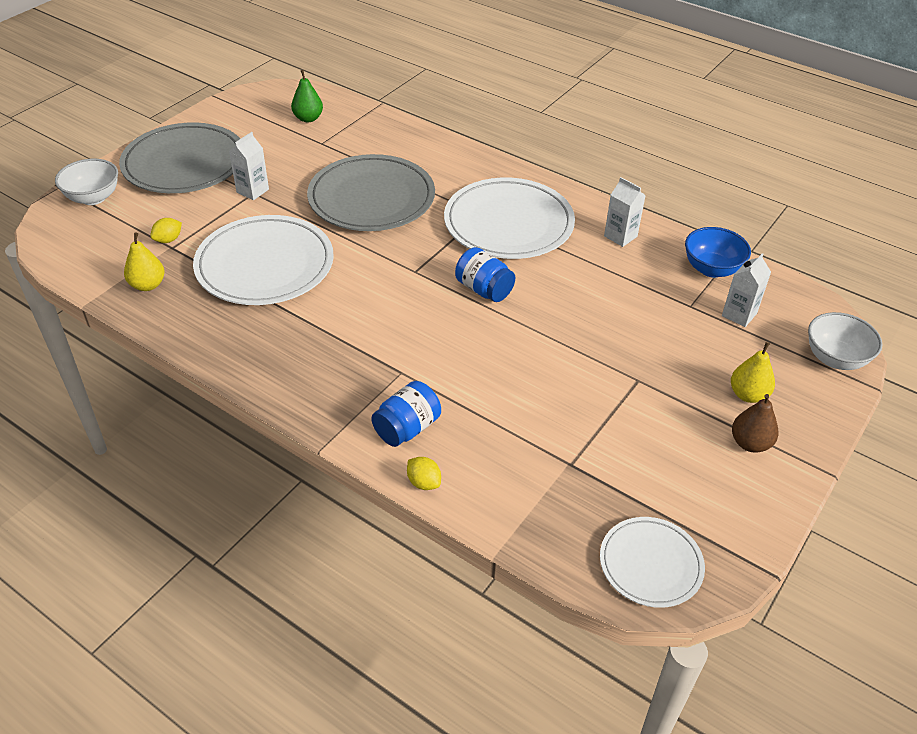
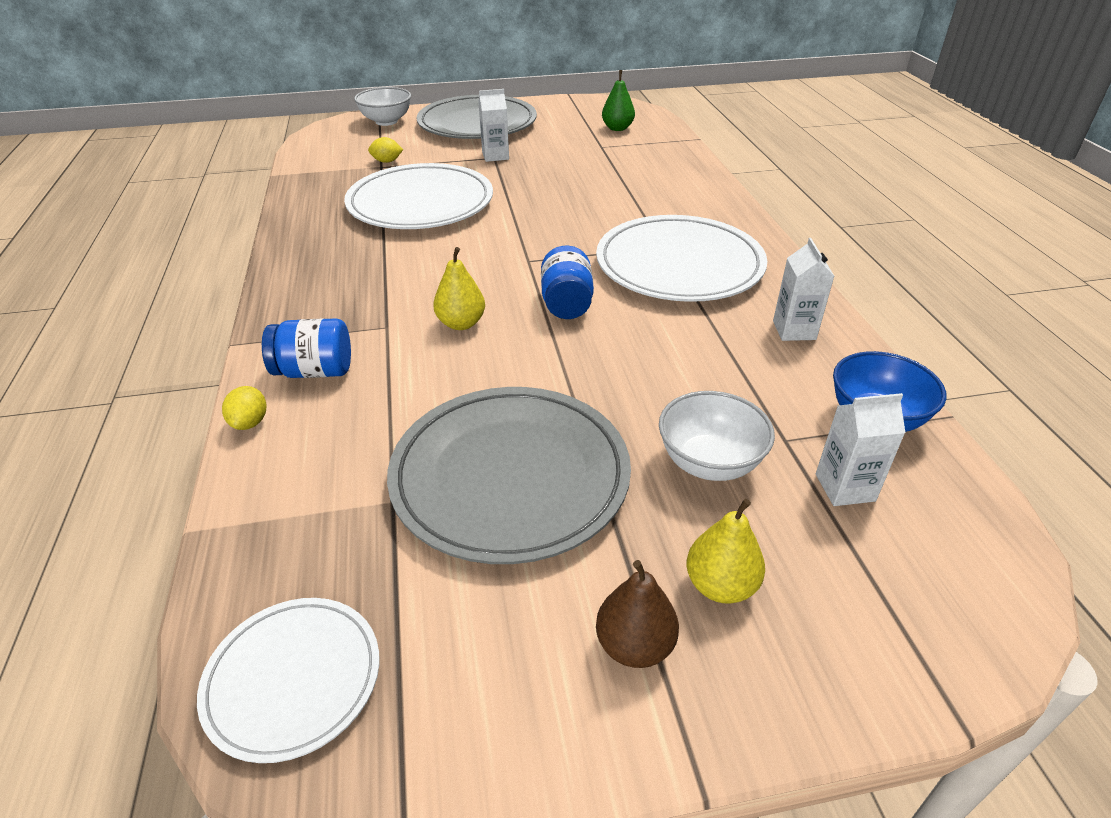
camera: 45 degrees right, 5 degrees down
(148, 285) = (326, 181): yellow pear -> yellow pear (461, 323)
(371, 198) = (580, 196): grey plate -> grey plate (510, 476)
(835, 358) = (938, 636): white bowl -> white bowl (709, 463)

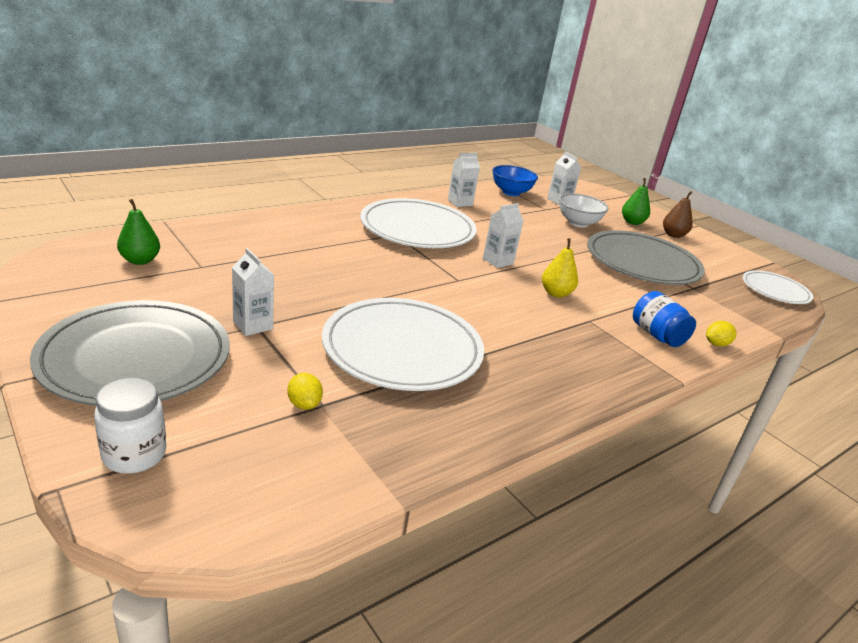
camera: 120 degrees left, 10 degrees down
(386, 121) = (134, 455): white bowl -> white jar
(566, 304) = (498, 261): blue jar -> white carton
(720, 585) = (632, 222): yellow pear -> green pear

